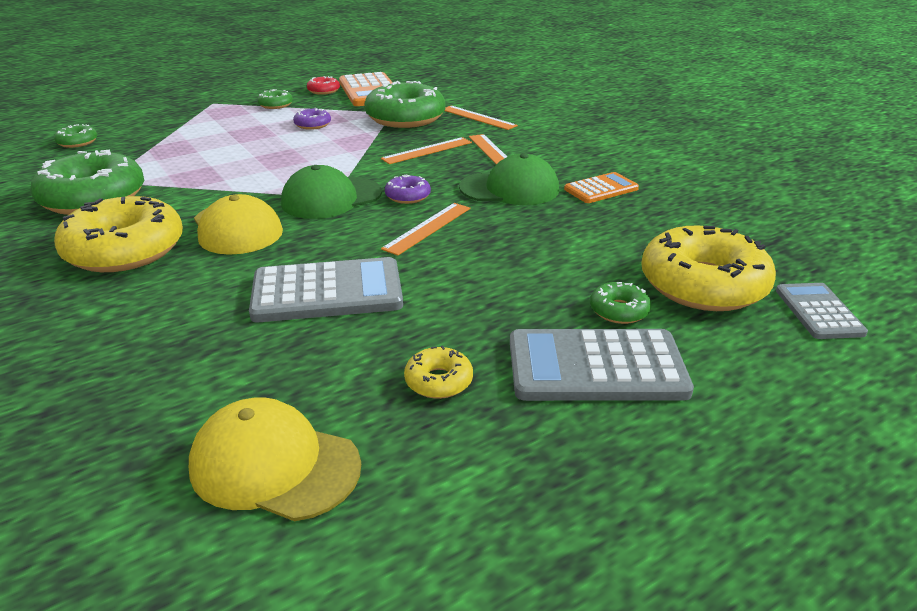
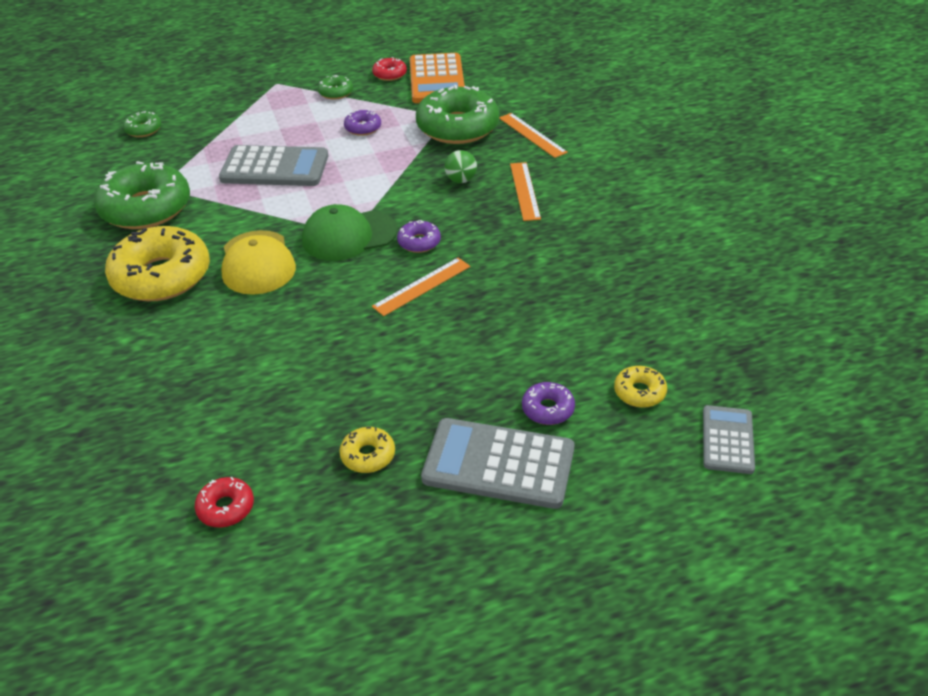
camera: 15 degrees right, 10 degrees up
(274, 465) = (226, 508): yellow cap -> red donut
(327, 292) = (311, 349): grey calculator -> grey calculator (275, 167)
(427, 151) = (461, 180): orange ruler -> green ball
(509, 189) = (519, 245): green cap -> none
(601, 189) = (608, 257): orange calculator -> none
(619, 310) = (548, 409): green donut -> purple donut
(703, 285) = (639, 392): yellow donut -> yellow donut, size x0.45

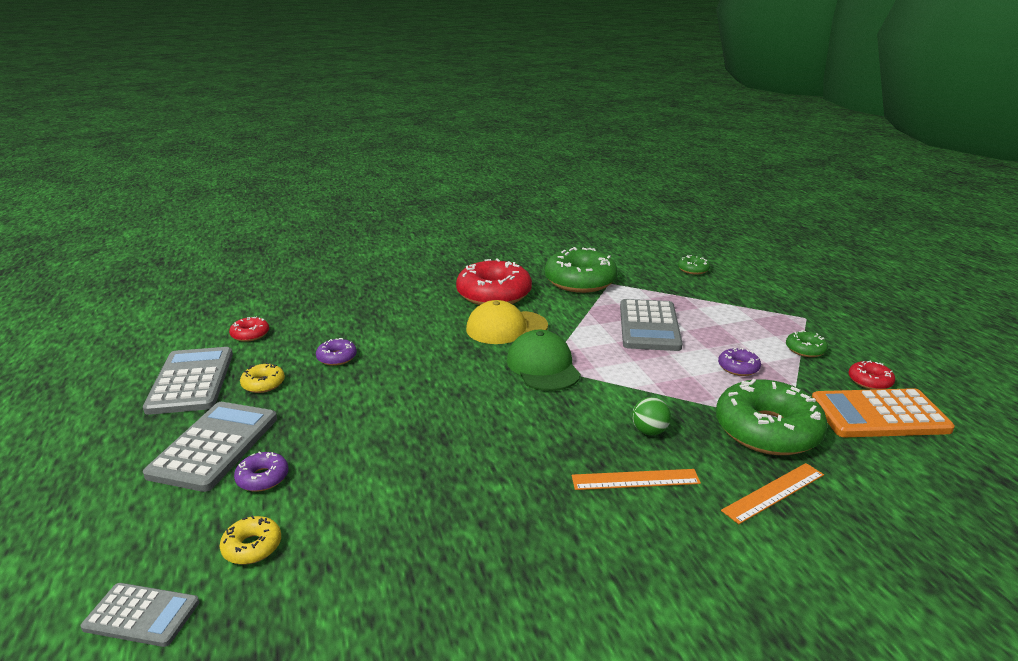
camera: 90 degrees right, 15 degrees down
(161, 276) = (494, 294): yellow donut -> red donut
(356, 536) = (191, 381): none -> grey calculator
(419, 242) = (531, 404): purple donut -> purple donut (337, 357)
(422, 286) = (461, 406): orange ruler -> none

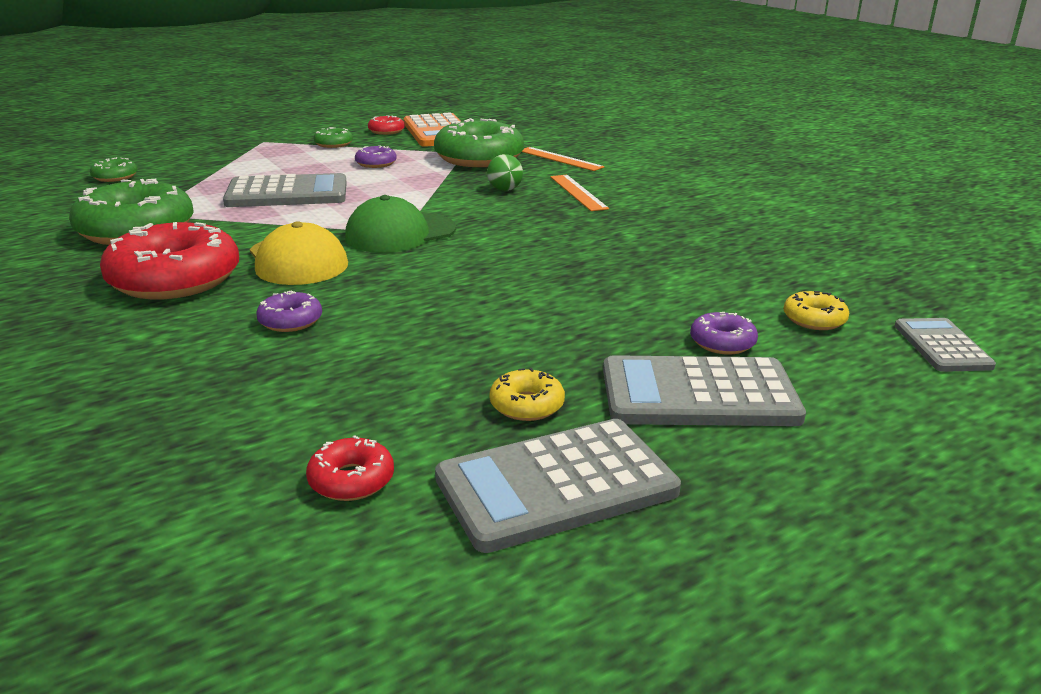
camera: 105 degrees left, 0 degrees up
(337, 357) = (419, 362): purple donut -> purple donut (290, 321)

